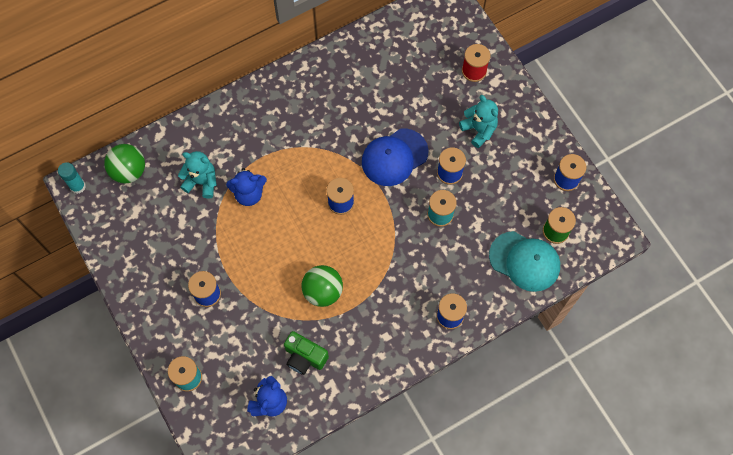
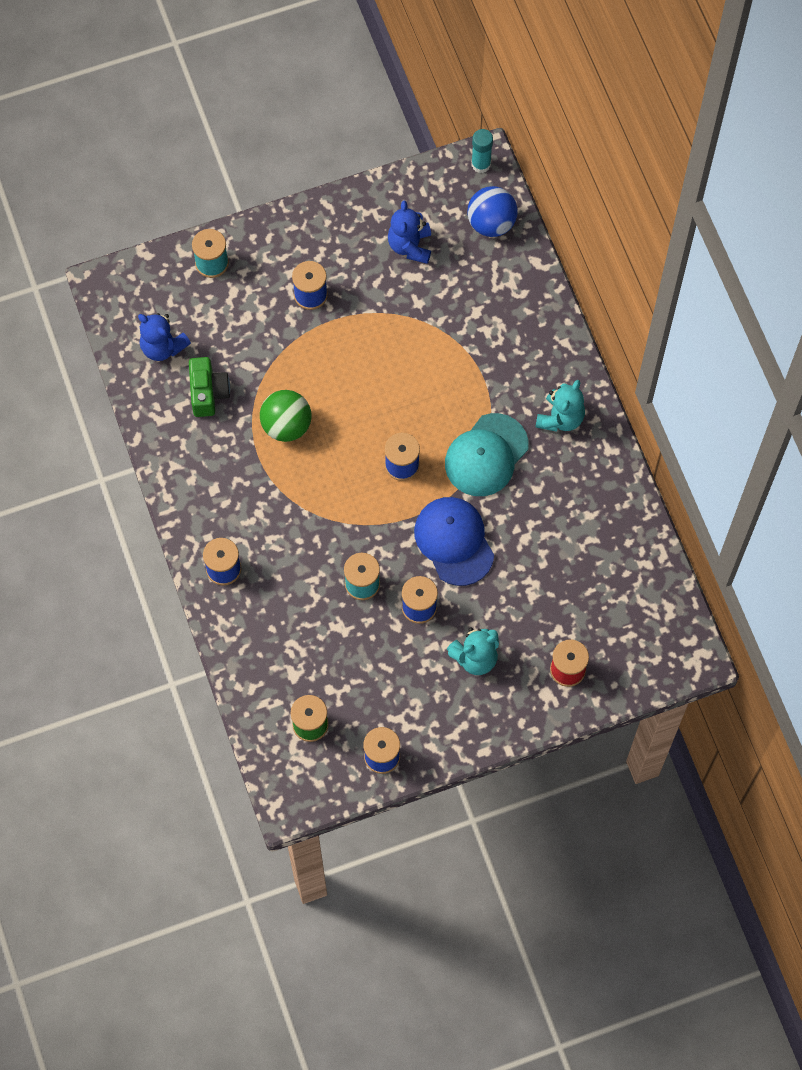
camera: 100 degrees right, 0 degrees up
(129, 171) = (491, 223): green ball -> blue ball
(202, 182) = (461, 304): turquoise teddy bear -> turquoise teddy bear (560, 418)
(249, 194) = (434, 357): blue teddy bear -> blue teddy bear (410, 246)
(304, 357) = (208, 393): green camera -> green camera turned 135 degrees clockwise
(524, 261) = (277, 675): turquoise cap -> turquoise cap (486, 455)

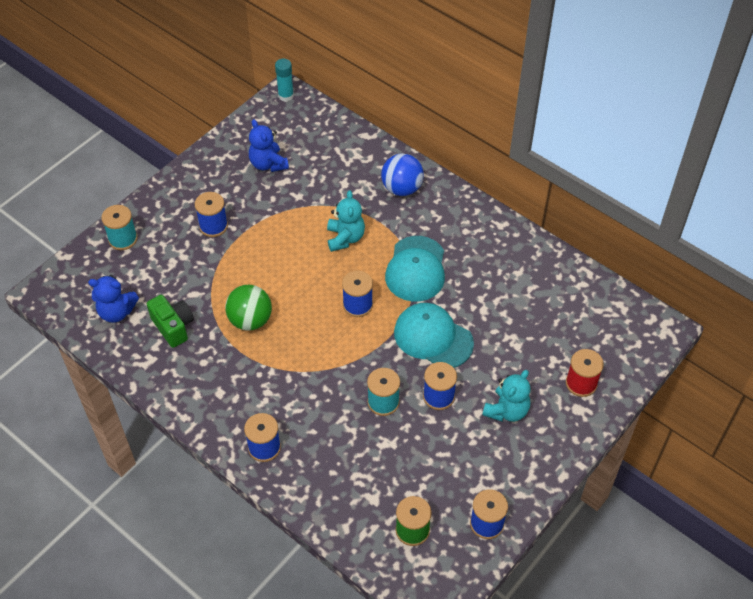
camera: 30 degrees left, 15 degrees down
(454, 541) = (433, 337): blue cap -> turquoise cap
(491, 223) = (317, 126): blue ball -> blue ball (402, 188)
(560, 418) = (452, 221): turquoise teddy bear -> turquoise teddy bear (345, 238)

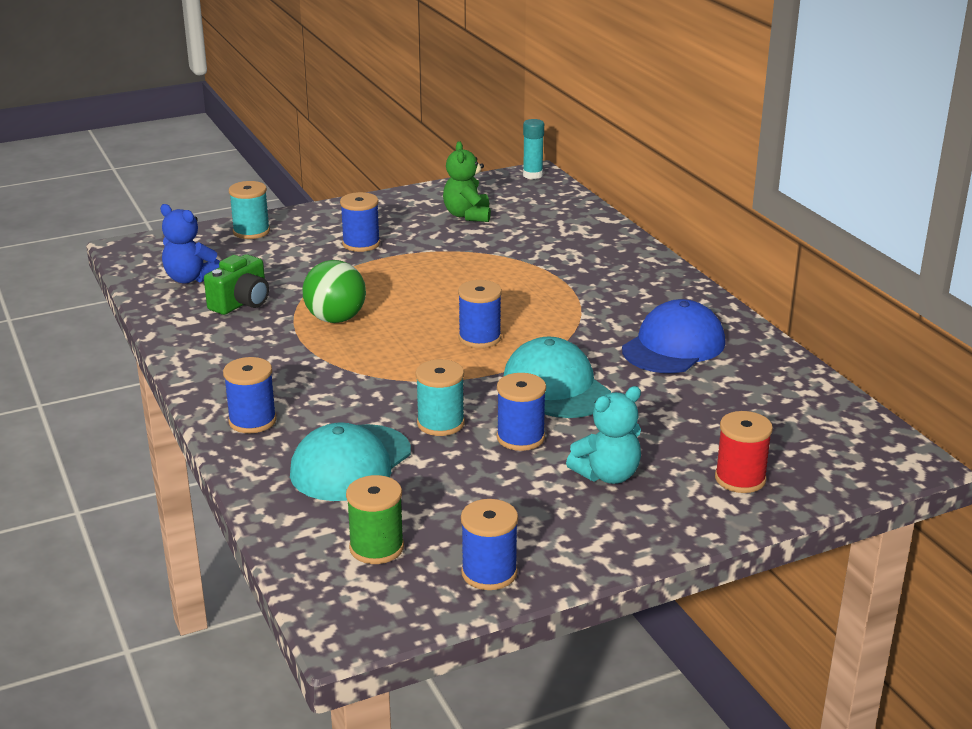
camera: 25 degrees right, 25 degrees down
(173, 327) = (241, 303): green camera -> green camera turned 45 degrees clockwise
(268, 164) = (467, 215): blue teddy bear -> green teddy bear
(345, 238) = (511, 285): turquoise teddy bear -> none
(402, 188) = (617, 264): blue ball -> none
(416, 269) = (581, 327): turquoise cap -> turquoise cap (351, 463)
(482, 267) = (673, 346): none -> blue cap

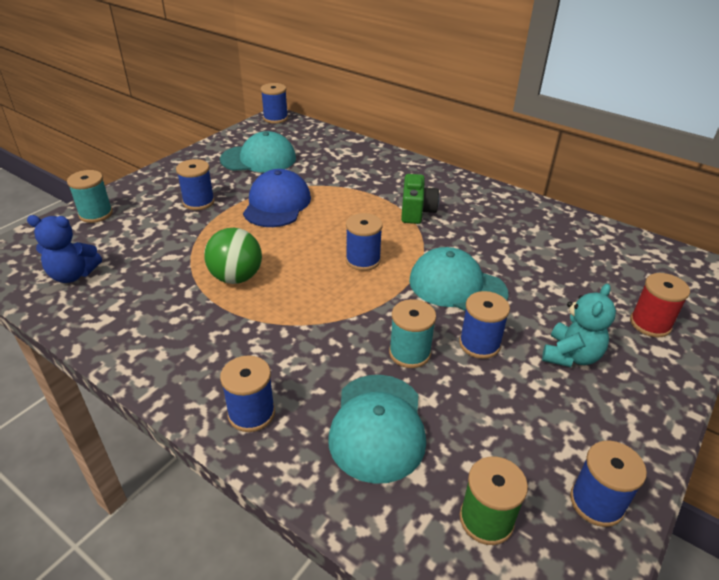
camera: 30 degrees left, 10 degrees up
(241, 303) = (140, 286): green camera -> green camera (416, 211)
(467, 215) = (258, 159): green teddy bear -> turquoise cap
(532, 175) = (275, 118): turquoise glue stick -> blue spool
(673, 346) = (495, 226): blue cap -> blue cap (277, 204)

